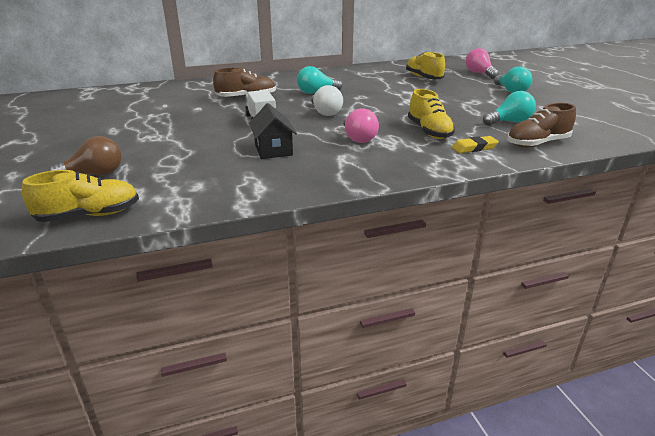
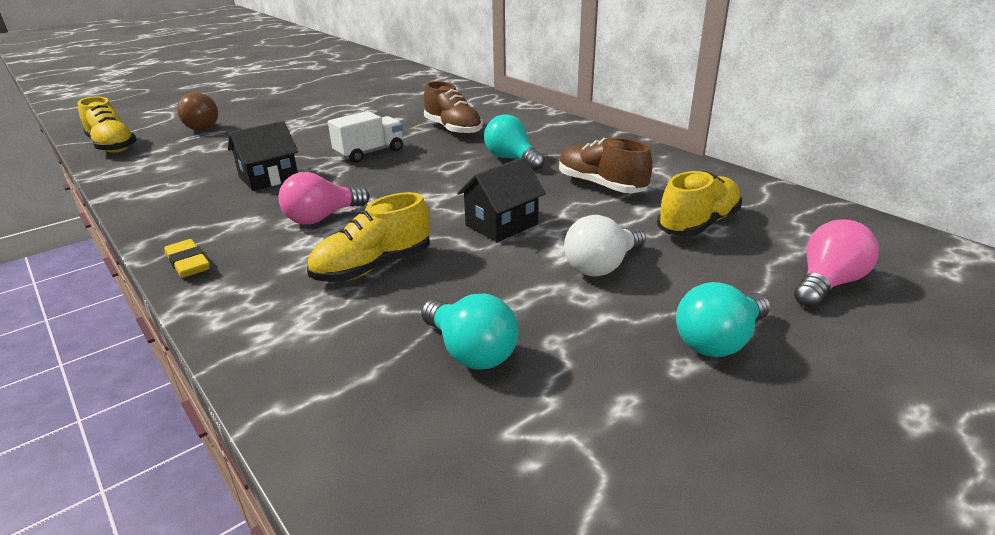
camera: 70 degrees right, 0 degrees up
(325, 112) = (422, 180): white light bulb -> white light bulb (602, 266)
(400, 104) = (501, 225): none -> black house
(474, 148) = (302, 319): yellow eraser -> yellow eraser (188, 263)
(537, 143) = (344, 397): brown shoe -> brown shoe (601, 186)

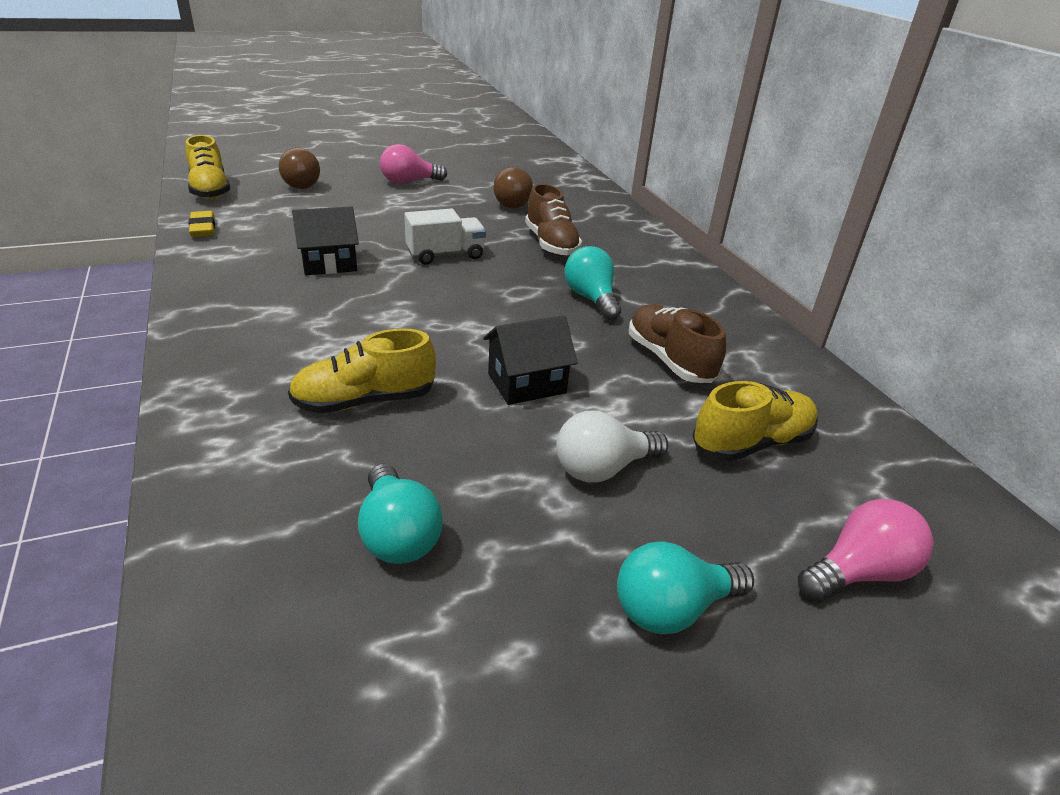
camera: 15 degrees right, 5 degrees up
(188, 263) = (199, 347): yellow eraser -> yellow eraser (203, 228)
(322, 218) = (351, 326): pink light bulb -> pink light bulb (409, 182)
(398, 108) = (509, 203): none -> brown light bulb

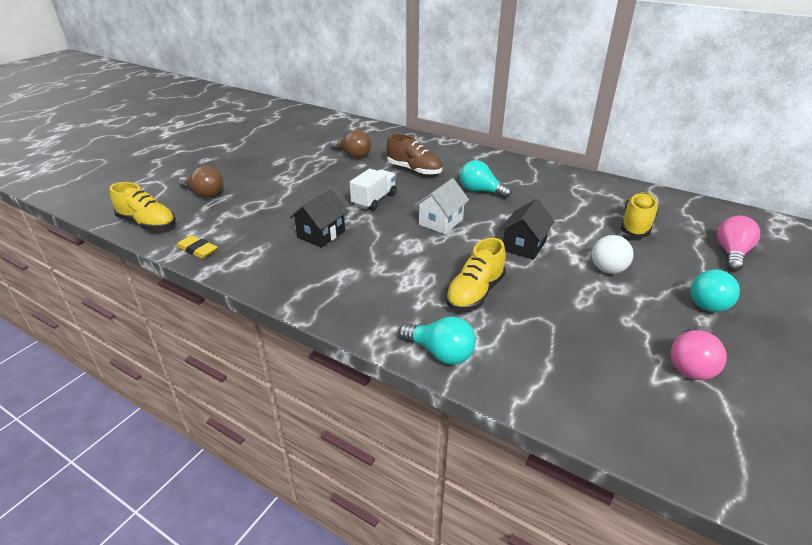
camera: 35 degrees left, 0 degrees up
(398, 534) = (590, 338): turquoise light bulb -> turquoise light bulb (440, 353)
(409, 182) = (272, 165): pink light bulb -> pink light bulb (692, 364)
(475, 309) = (441, 222): none -> white house
(669, 360) = (557, 205): brown shoe -> none

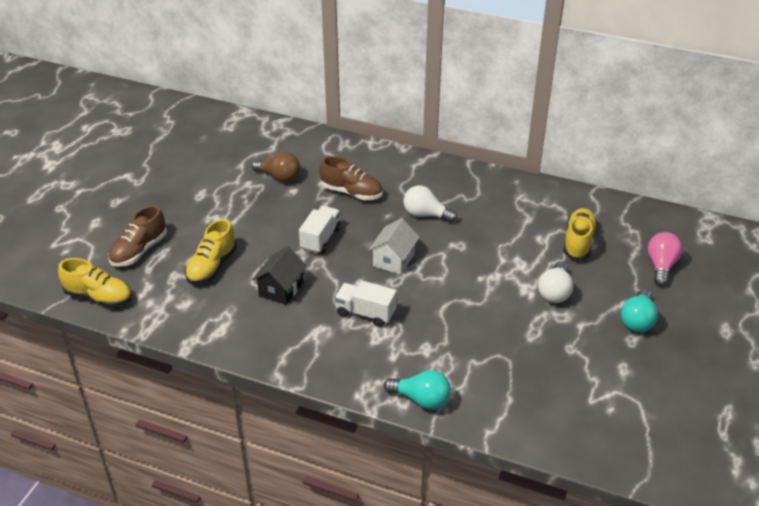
camera: 10 degrees left, 5 degrees up
(197, 250) = (166, 323): yellow eraser -> none
(204, 194) = (139, 251): brown light bulb -> brown shoe
(400, 262) = (365, 313): none -> white truck
(475, 293) = (440, 337): yellow shoe -> yellow shoe (212, 266)
(480, 191) = (425, 215): turquoise light bulb -> white light bulb
(524, 246) = (476, 279): black house -> none
(692, 364) = (620, 382): pink light bulb -> none

